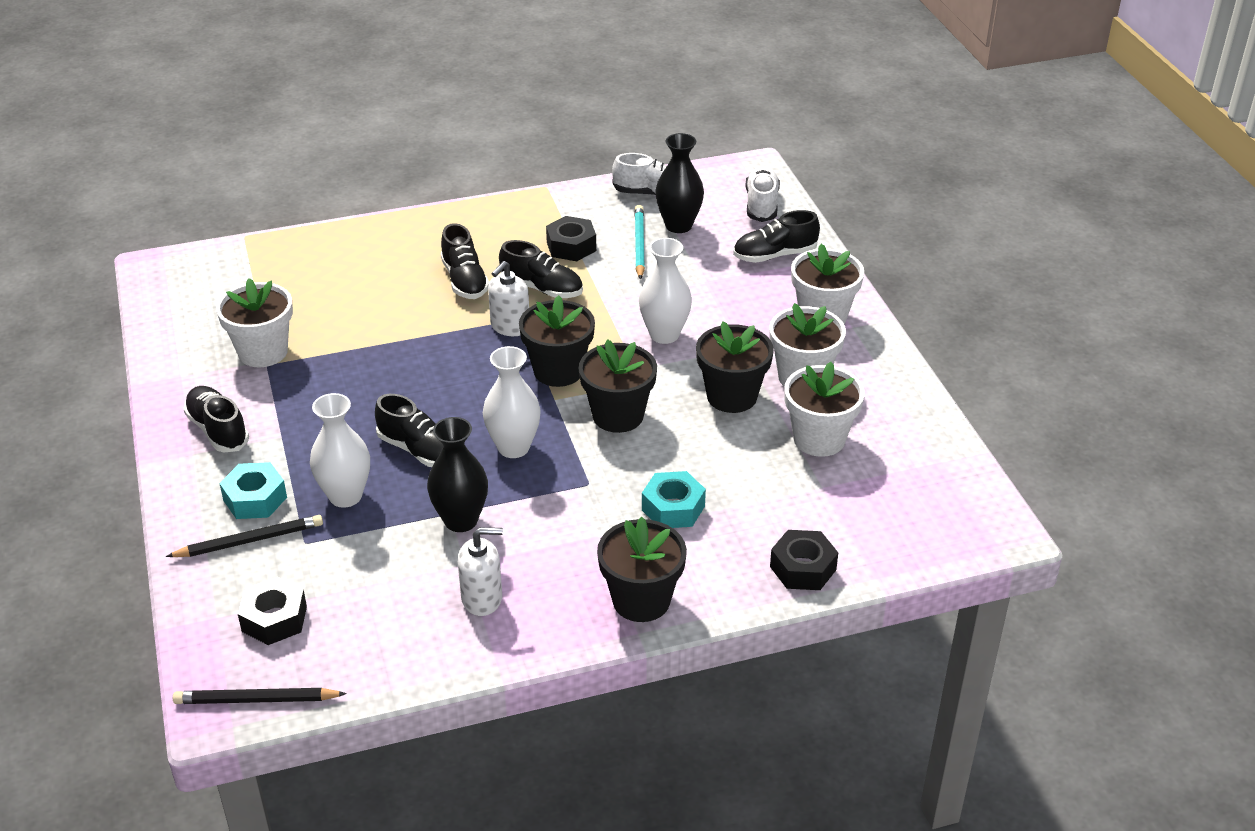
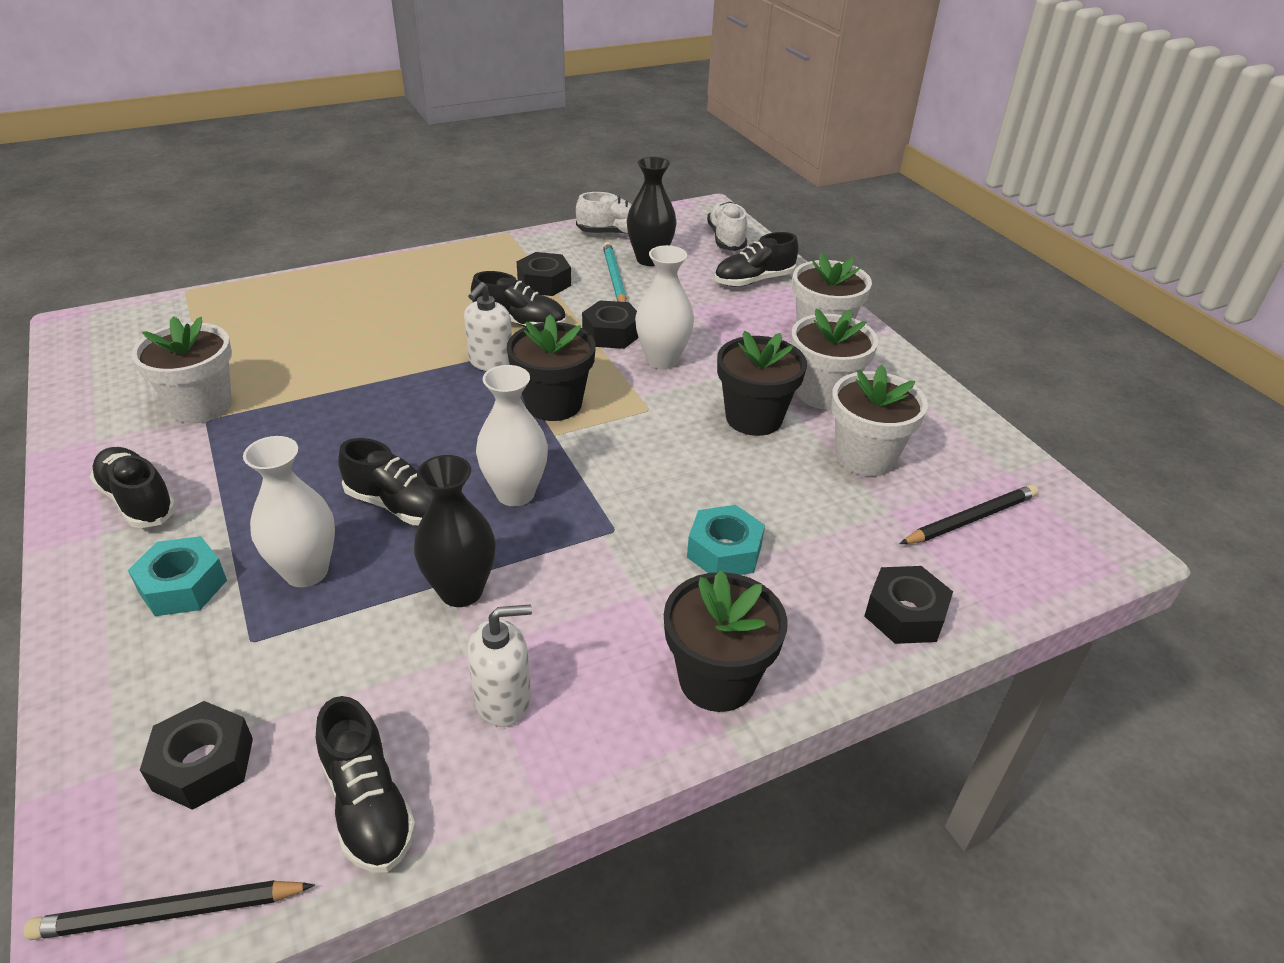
camera: 10 degrees left, 0 degrees up
(250, 540) = (172, 646): black pencil -> black pencil (971, 519)
(464, 280) = (434, 320): black shoe -> black shoe (368, 805)
(618, 415) = (631, 448): black flower pot -> none
(623, 305) = (611, 333): none -> black nut

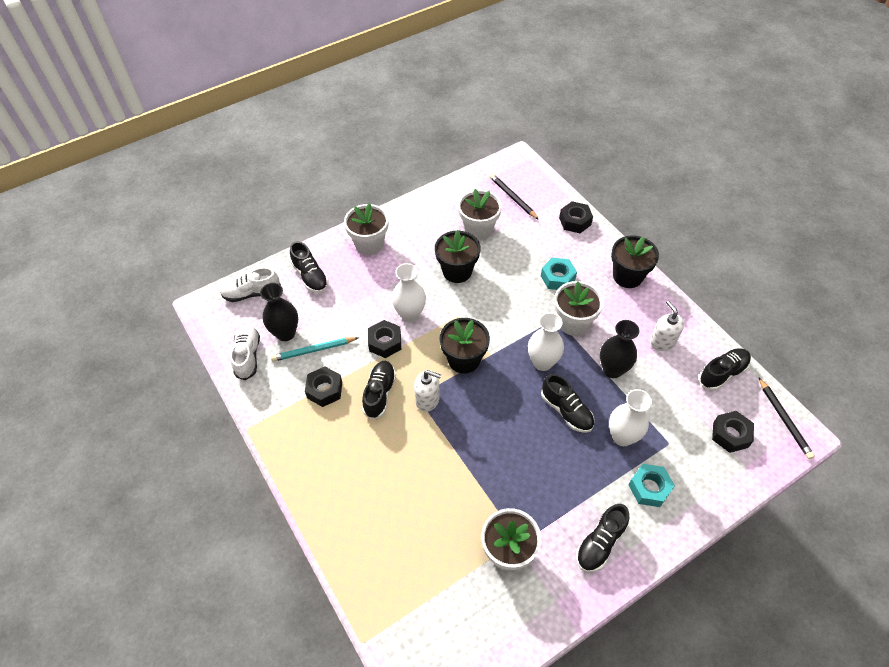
camera: 95 degrees left, 15 degrees up
(399, 506) = (566, 411): black shoe -> black shoe turned 120 degrees clockwise
(823, 393) = (429, 244): white flower pot -> white flower pot (573, 322)

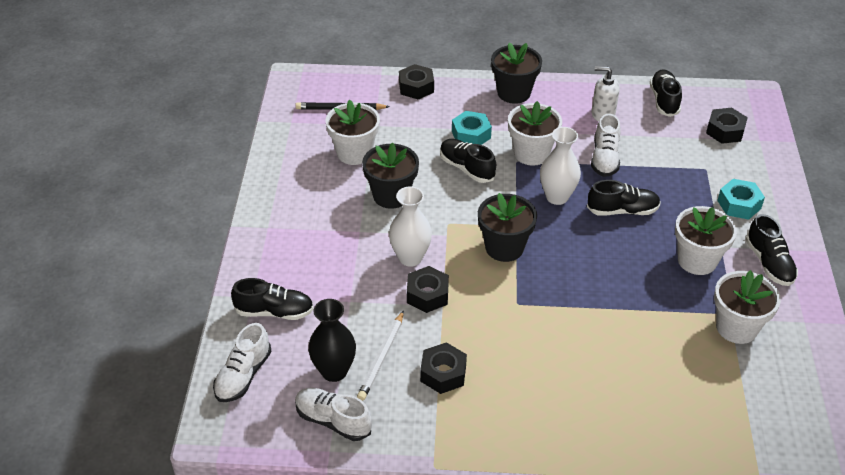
camera: 55 degrees left, 10 degrees down
(313, 350) = (381, 358): turquoise pencil -> white pencil
(369, 244) = (282, 241): white flower pot -> white flower pot (697, 260)
(379, 393) = (488, 331): black shoe -> black shoe (467, 168)
(427, 400) = (528, 298): white soap dispenser -> none
(612, 370) = (604, 158): black vase -> white shoe
(622, 437) = (677, 192): white vase -> none
(784, 419) = (734, 95): black pencil -> none

